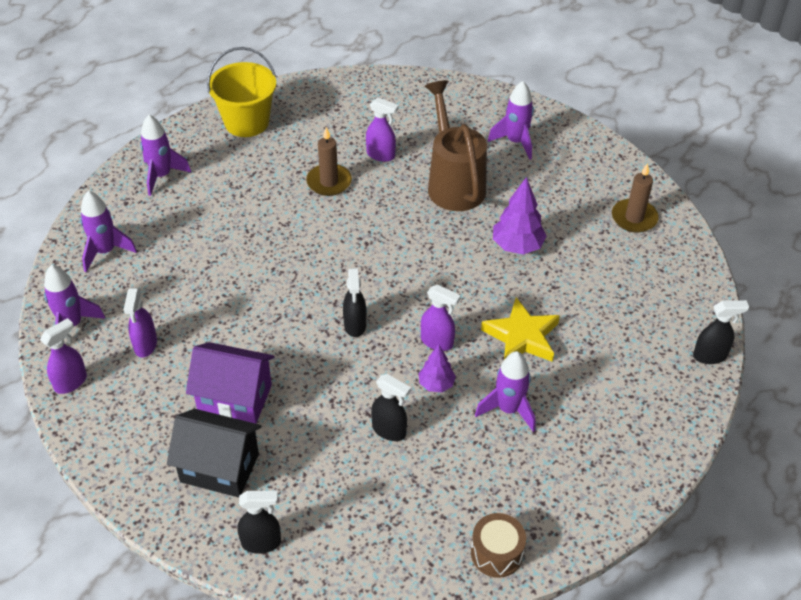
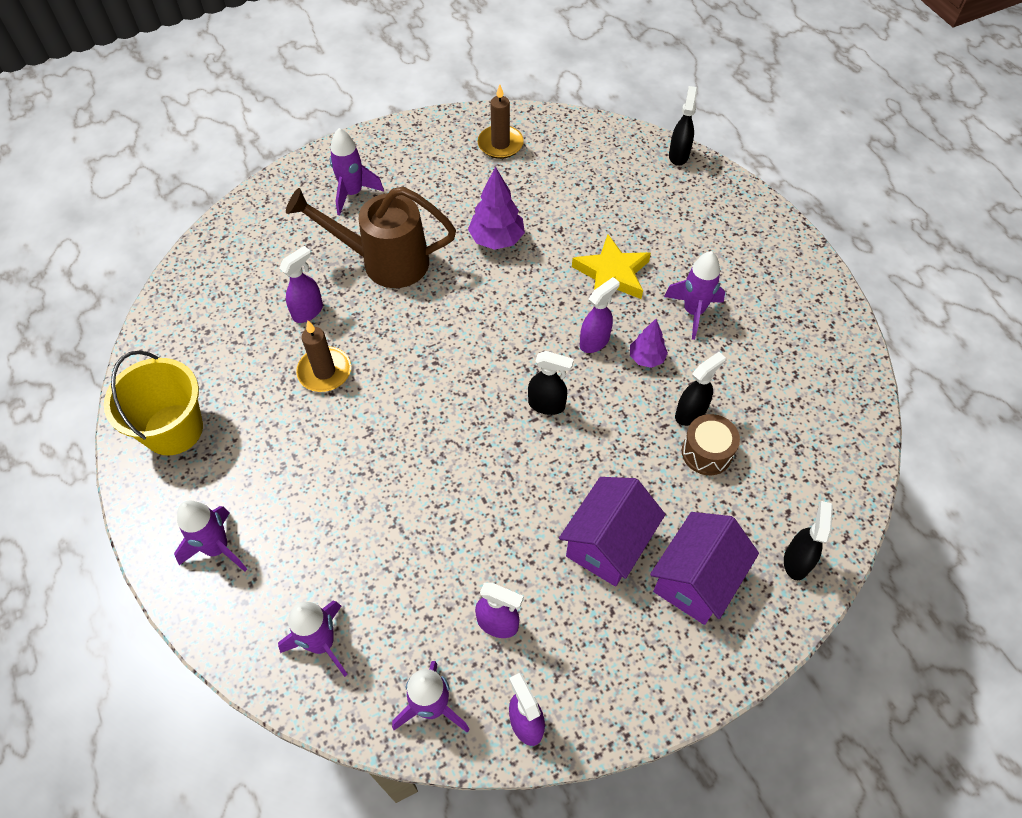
camera: 70 degrees left, 10 degrees up
(219, 468) = (696, 580): black house -> purple house
(496, 553) = (845, 370): brown drum -> brown drum (707, 452)

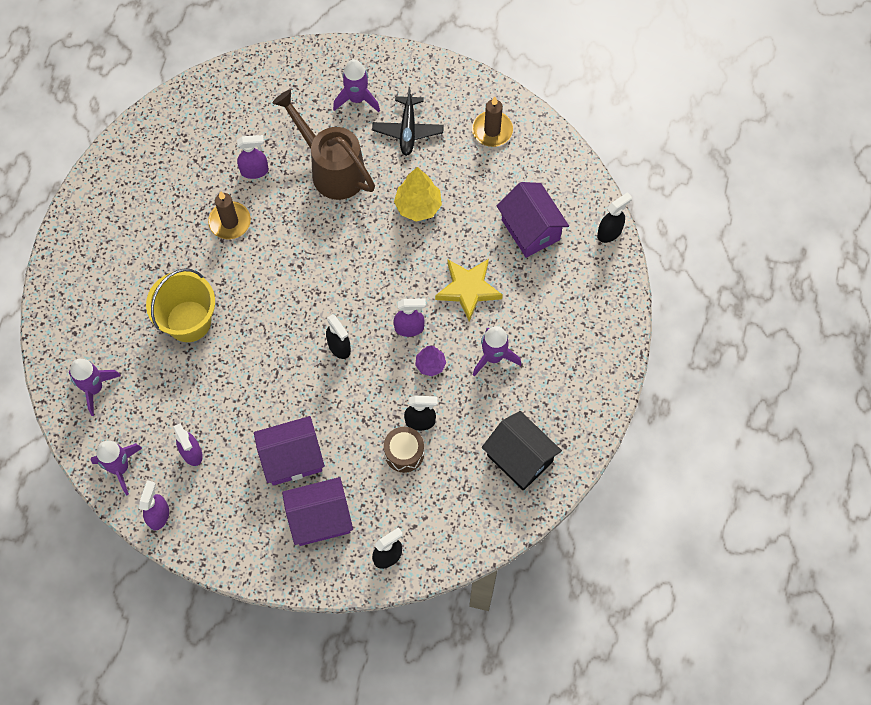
camera: 40 degrees right, 10 degrees up
(173, 429) = (116, 195): yellow bucket -> yellow bucket (189, 321)
(217, 548) = (84, 290): purple rocket -> none
(425, 188) = (408, 130): none -> black plane
(496, 239) = (418, 206): purple tree -> yellow tree
(613, 194) = (530, 230): none -> purple house
(809, 377) = (519, 458): none -> black house

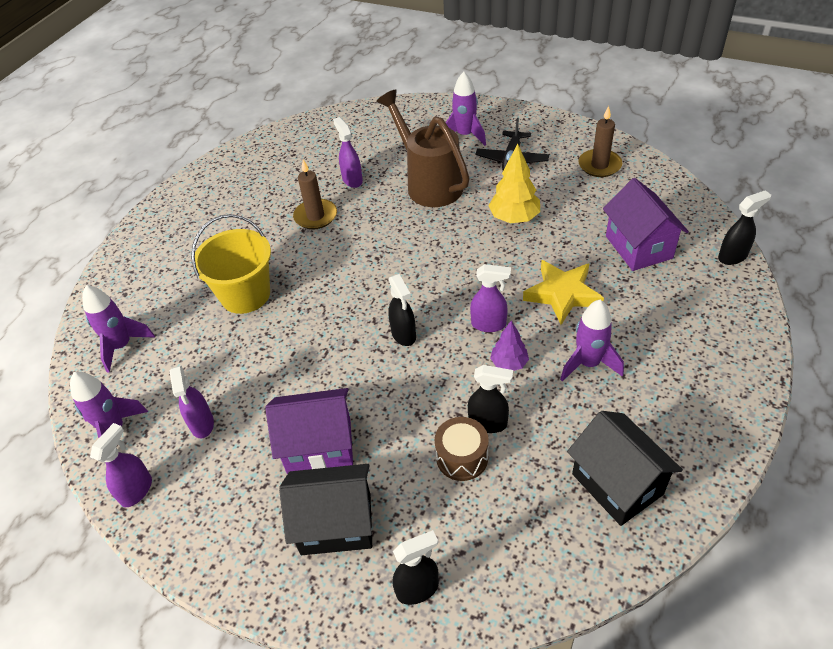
camera: 15 degrees right, 20 degrees down
(255, 171) = (352, 180): purple spray bottle -> purple spray bottle turned 120 degrees counterclockwise
(320, 519) = (336, 524): purple house -> black house

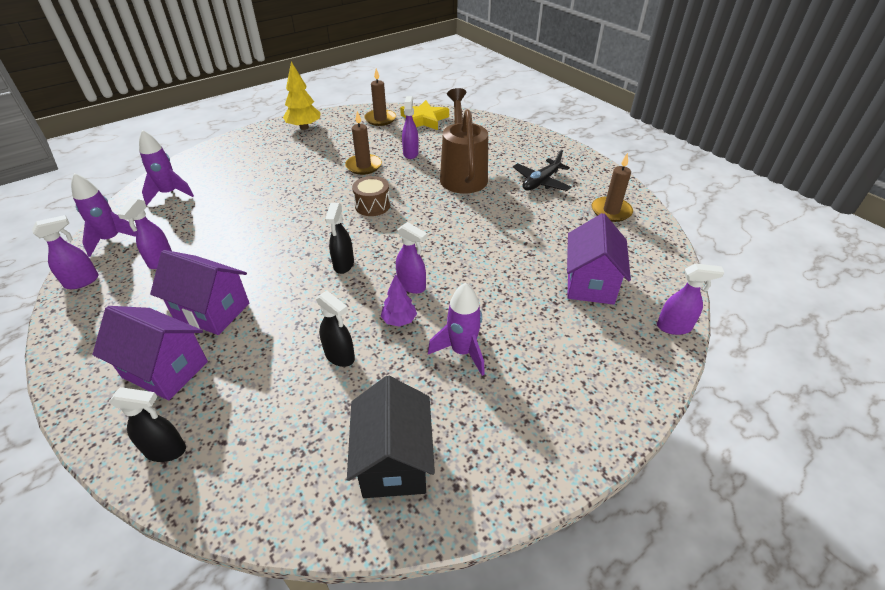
camera: 25 degrees right, 5 degrees down
(245, 295) = (270, 195): yellow bucket -> none
(277, 150) = (380, 119): none -> brown candle
(336, 524) = (165, 369): black house -> purple house
(462, 457) = (296, 371): brown drum -> brown drum (372, 205)
(465, 135) = (520, 154): purple rocket -> none
(514, 218) = (504, 221): yellow tree -> yellow tree (304, 127)
(562, 294) = (491, 290): yellow star -> yellow star (424, 120)
(733, 257) = (674, 327): black spray bottle -> purple spray bottle

